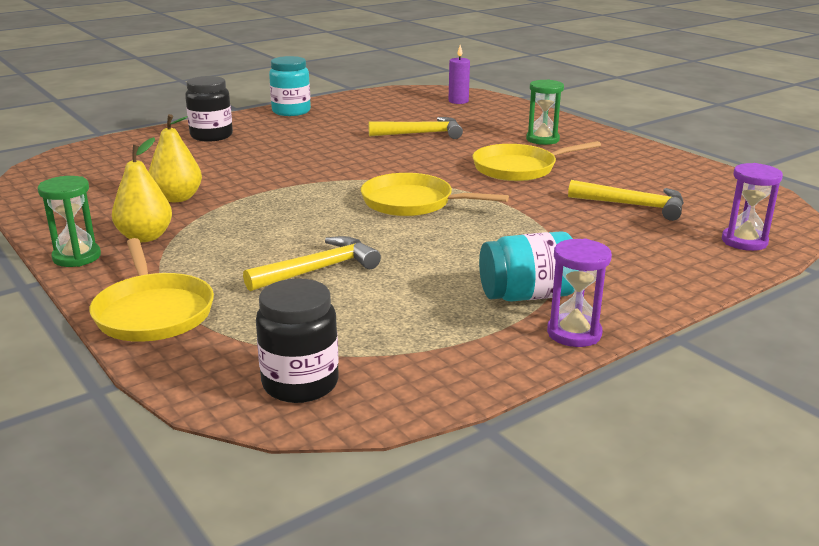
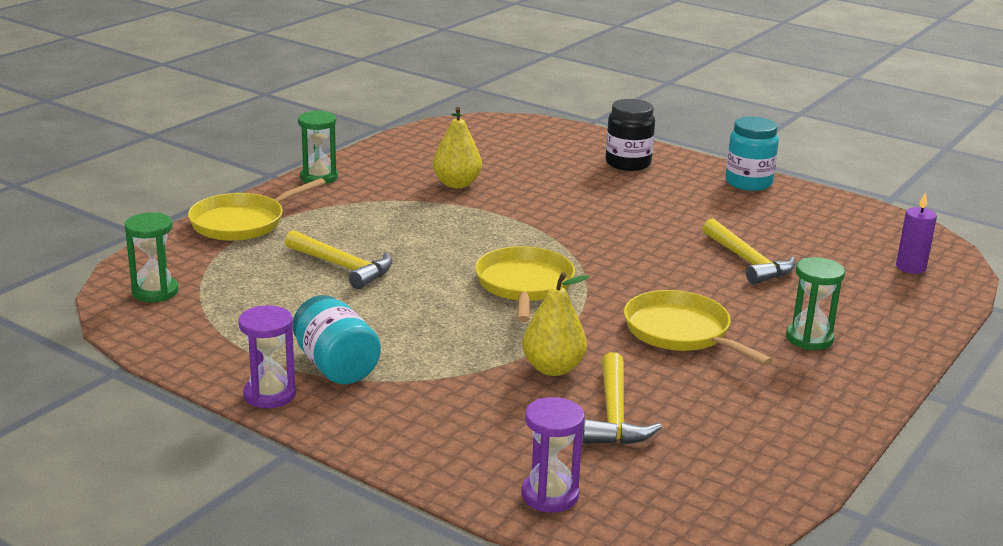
camera: 70 degrees right, 0 degrees up
(145, 237) = (368, 191): yellow pear -> yellow pear (553, 368)
(300, 383) = (155, 292): black jar -> green hourglass

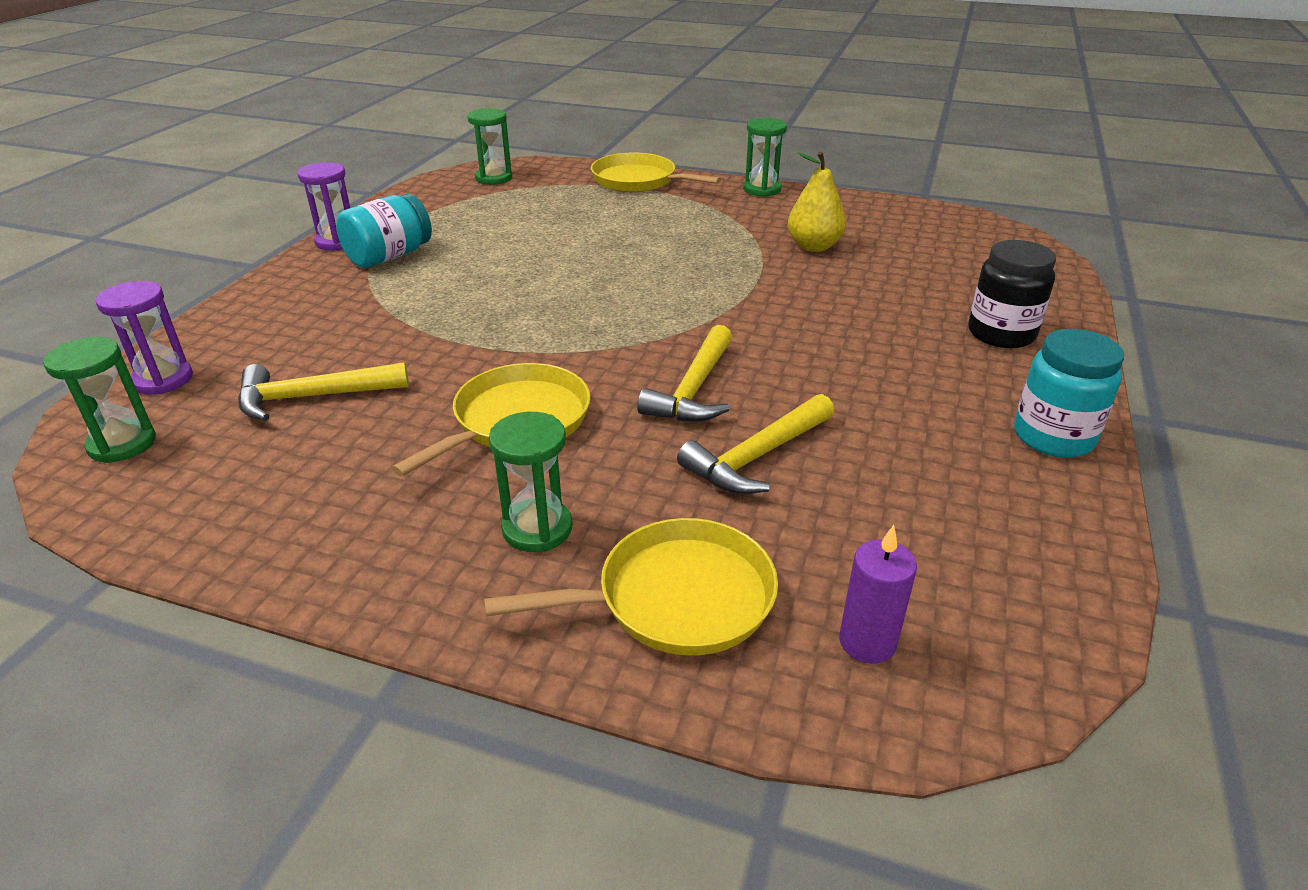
camera: 75 degrees right, 10 degrees up
(343, 267) = (577, 229): yellow hammer -> yellow hammer (694, 390)
(524, 285) = (589, 313): yellow pan -> yellow pan (676, 598)
(553, 368) = (407, 351): yellow pear -> none
(661, 510) = (122, 444): none -> green hourglass

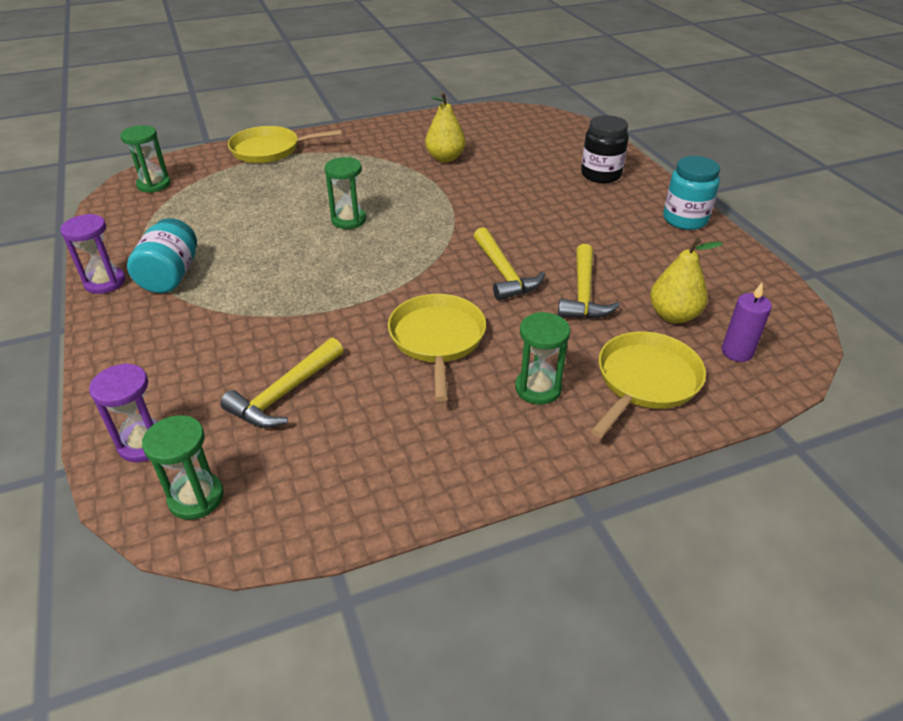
camera: 40 degrees left, 5 degrees up
(762, 189) = (361, 129): green hourglass -> green hourglass (348, 220)
(842, 544) = (673, 315): none -> yellow pear

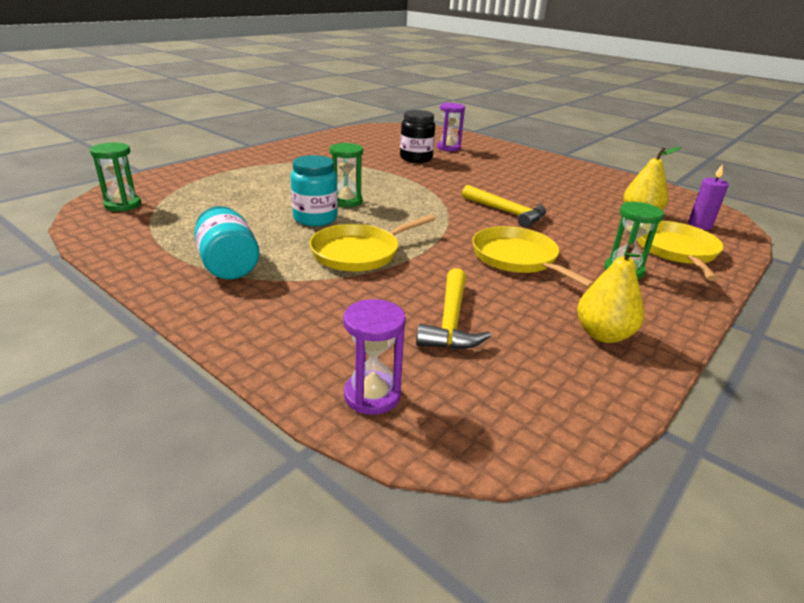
camera: 30 degrees left, 10 degrees down
(105, 282) = (161, 283): purple hourglass -> purple hourglass (448, 148)
(196, 498) = (480, 420): green hourglass -> none
(269, 150) = (213, 168): yellow pan -> yellow pan (359, 253)
(445, 158) = (372, 156): yellow pear -> yellow pear (603, 334)
(583, 294) = (573, 214): yellow hammer -> none
(601, 175) = (492, 152): black jar -> black jar (416, 158)
(685, 220) = (574, 167): turquoise jar -> turquoise jar (315, 218)

